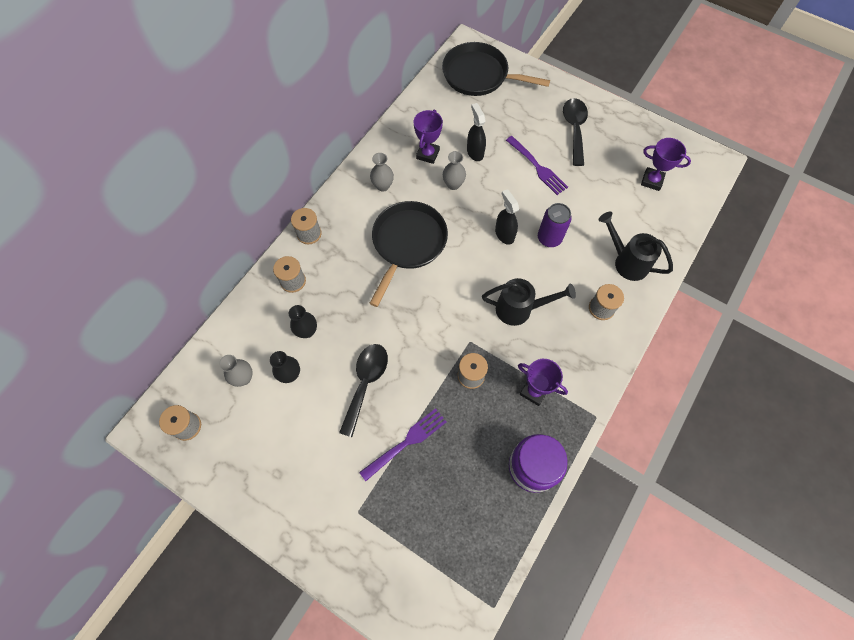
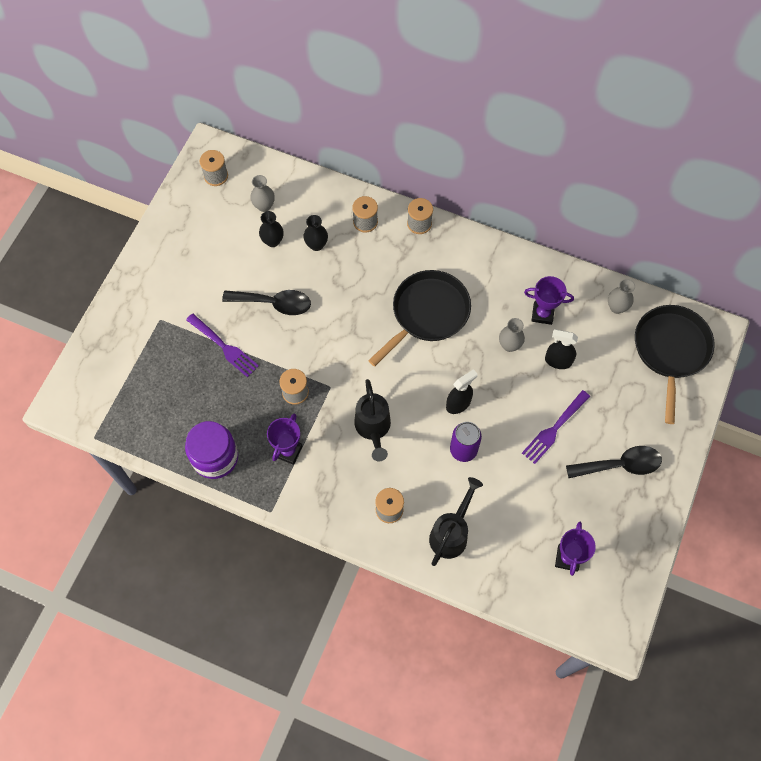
camera: 80 degrees right, 0 degrees up
(383, 186) = (491, 278): grey vase -> grey vase (616, 307)
(408, 243) = (427, 313): black pan -> black pan turned 60 degrees counterclockwise
(475, 152) = (557, 361): black spray bottle -> black spray bottle turned 135 degrees counterclockwise

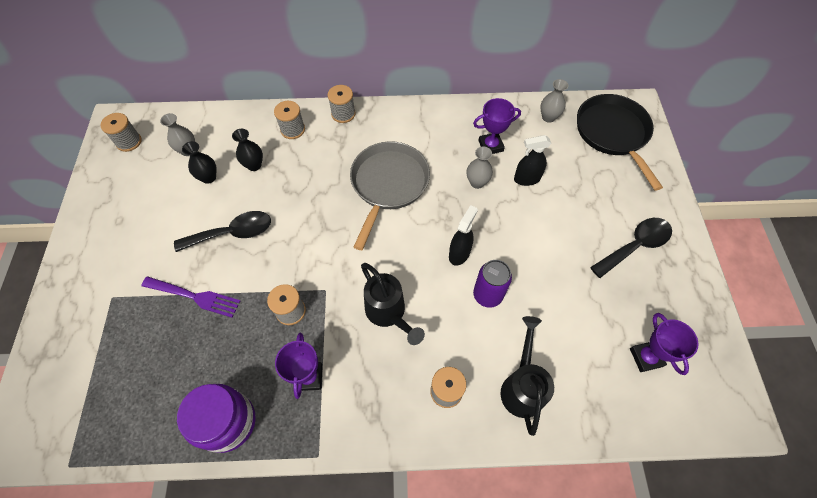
camera: 25 degrees left, 5 degrees down
(427, 313) = (388, 184): black pan -> grey pan
(554, 428) = (559, 238): purple fork -> none

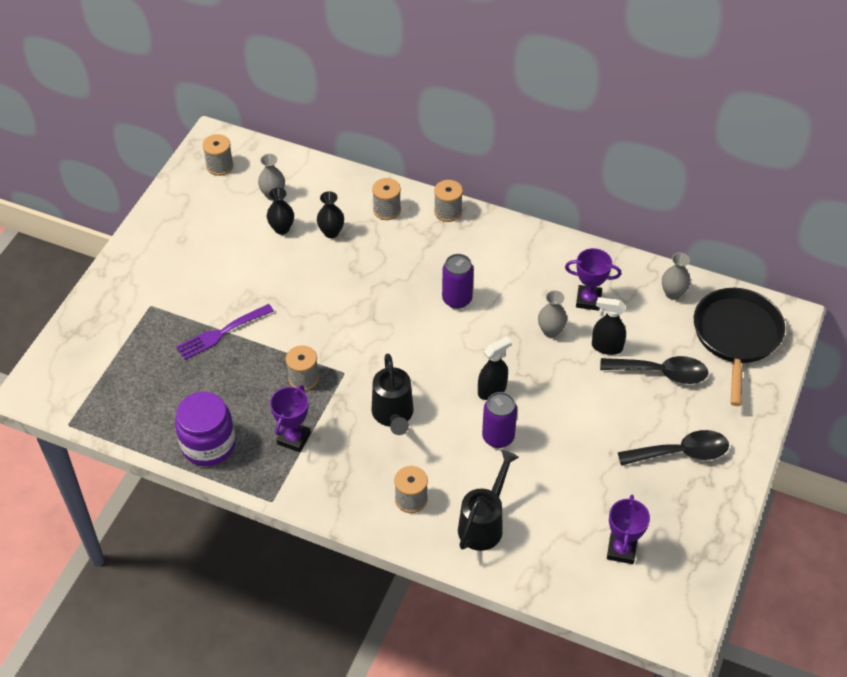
camera: 25 degrees right, 10 degrees down
(194, 296) = (222, 332): purple fork -> purple fork turned 105 degrees clockwise
(233, 233) = (281, 290): black spoon -> black spoon (661, 373)
(388, 184) = (457, 299): grey pan -> purple can

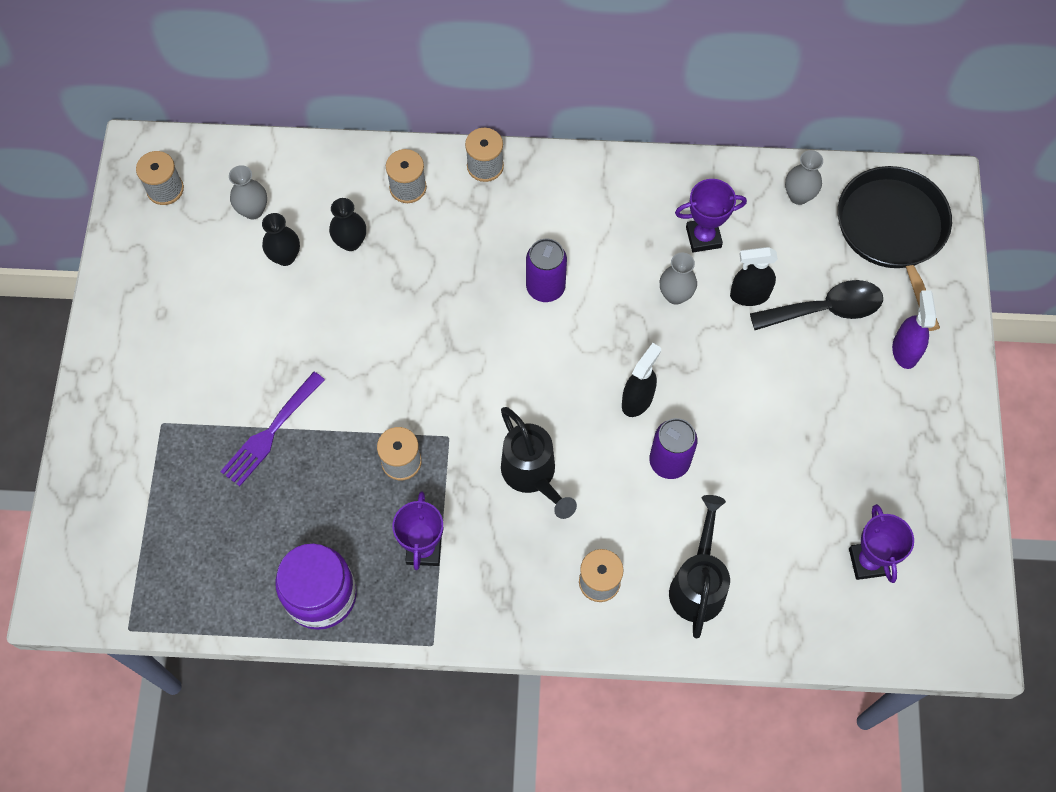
camera: 20 degrees left, 15 degrees up
(681, 453) = (887, 409): black spoon -> none
(712, 418) = (905, 350): none -> purple spray bottle

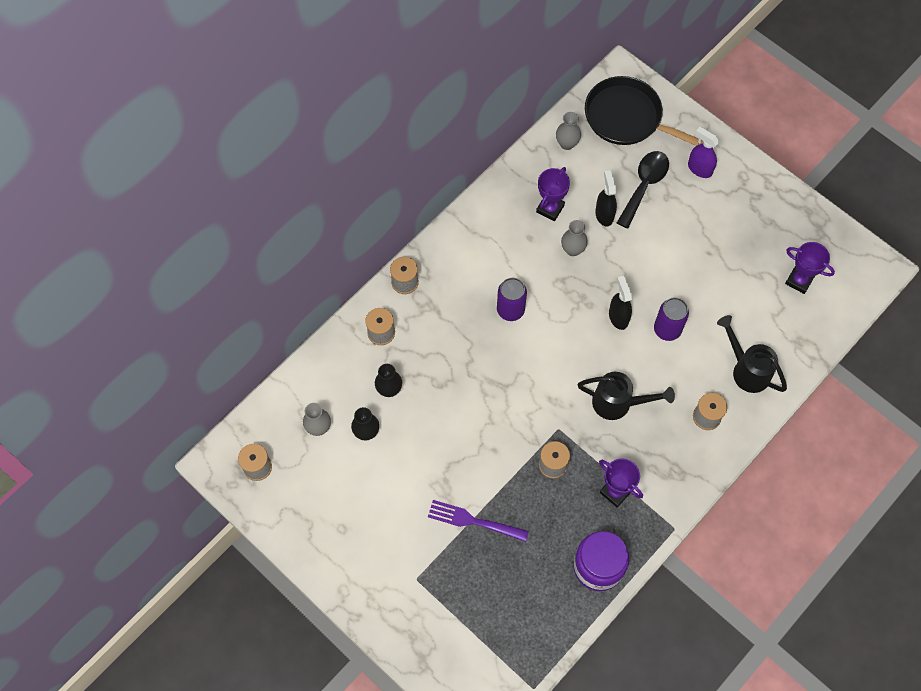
camera: 50 degrees left, 0 degrees up
(271, 431) = (474, 521): purple fork -> purple fork turned 120 degrees clockwise
(749, 295) = (604, 214): black spray bottle -> black spray bottle turned 135 degrees clockwise

